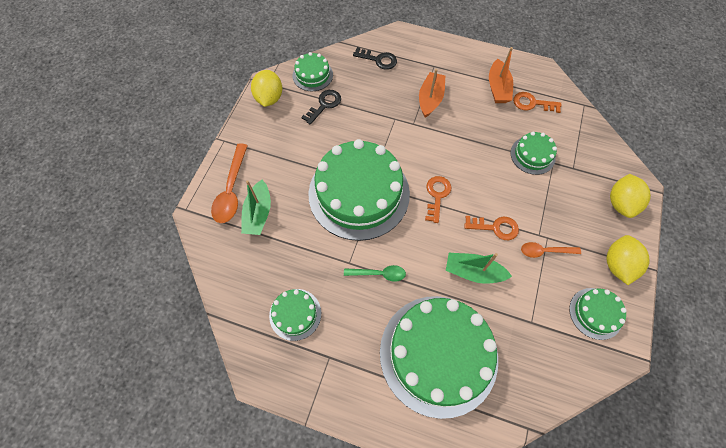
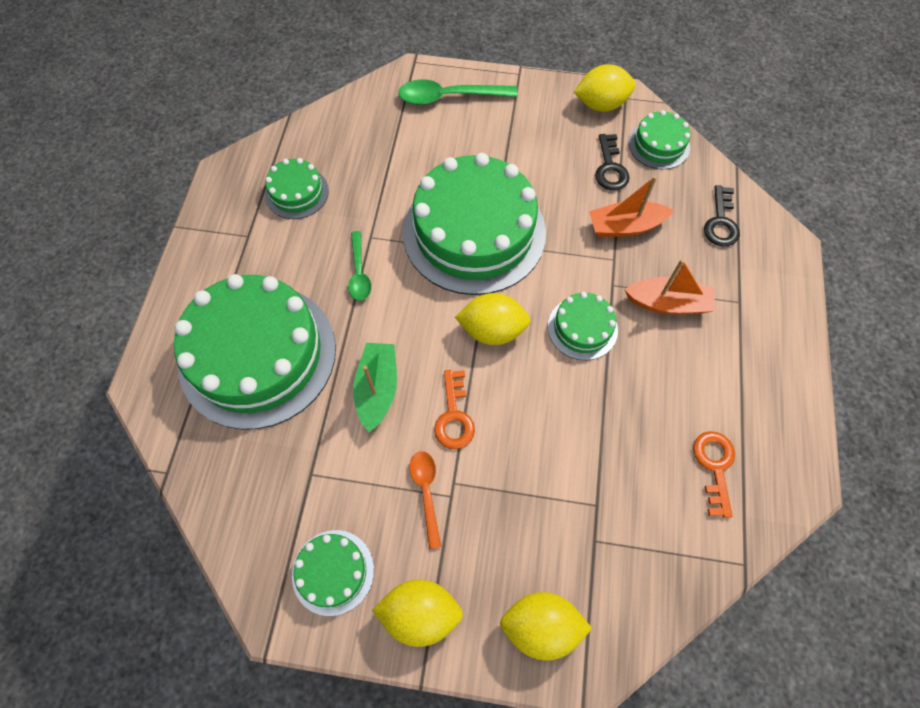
camera: 80 degrees right, 0 degrees up
(231, 190) = (448, 97): orange spoon -> green spoon
(258, 214) = (422, 130): green boat -> none
(324, 105) = (610, 168): black key -> black key turned 60 degrees clockwise
(437, 195) = (492, 330): orange key -> yellow lemon
(498, 88) = (728, 406): orange boat -> orange boat (625, 226)
(532, 155) = (602, 469): green cake -> green cake (582, 328)

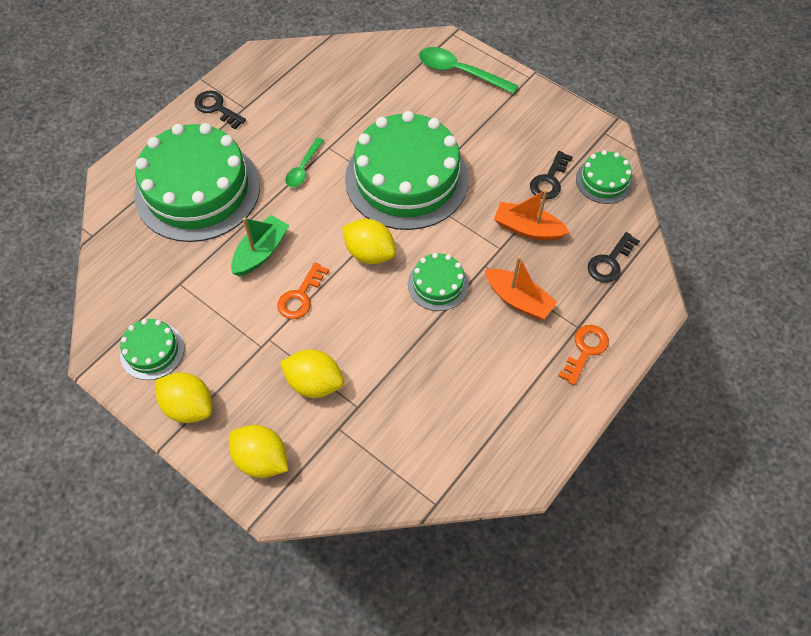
camera: 30 degrees right, 5 degrees down
(216, 251) = (216, 108): none -> black key
(296, 192) = (298, 93): green cake -> none
(426, 492) = (246, 335): orange spoon -> none
(601, 104) = (579, 129): yellow lemon -> yellow lemon (314, 383)
(714, 466) = (464, 428): orange key -> orange key (585, 350)

